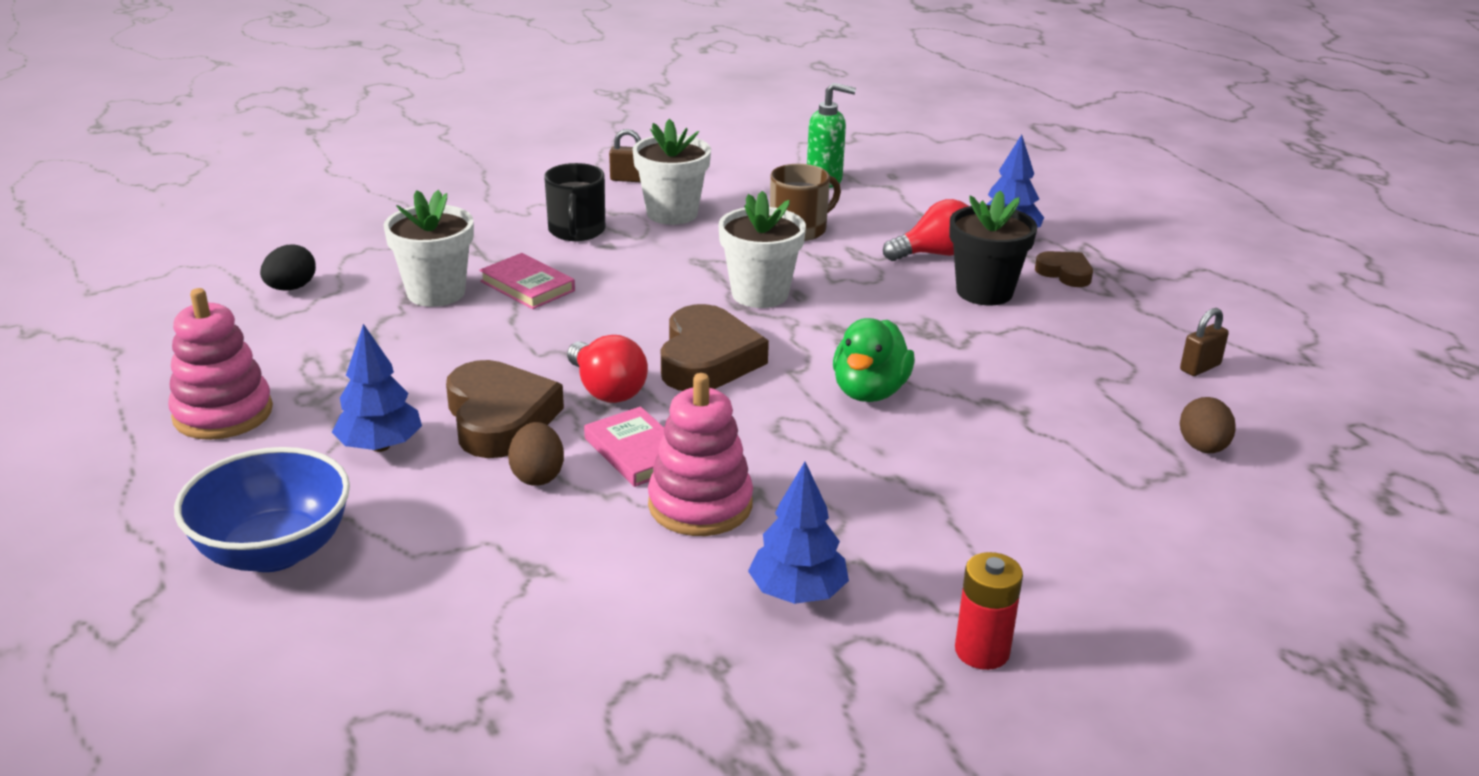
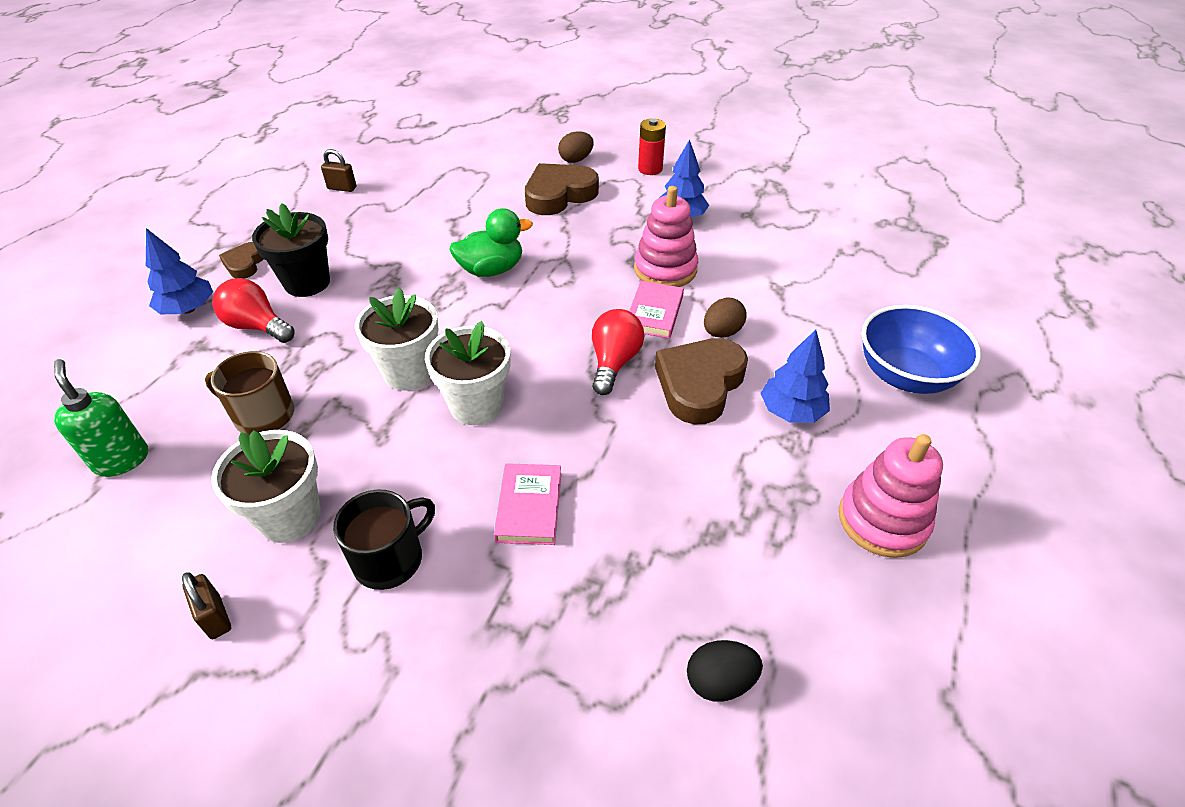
camera: 130 degrees left, 15 degrees up
(436, 293) = (604, 557): white flower pot -> white flower pot (476, 405)
(707, 359) = (527, 344): brown heart -> brown heart (559, 195)
(1202, 448) = (430, 167): brown egg -> brown egg (576, 160)

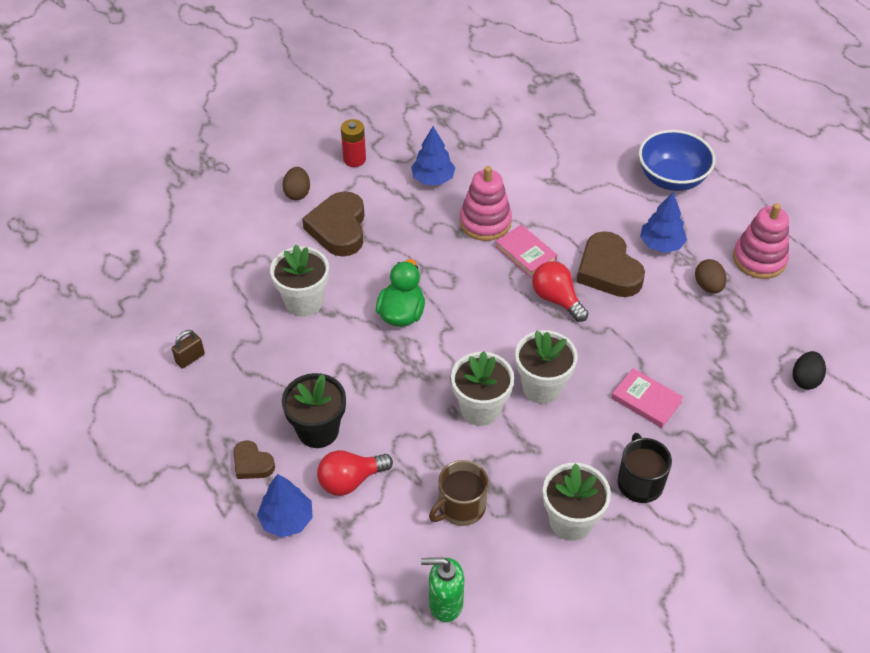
camera: 55 degrees left, 5 degrees up
(215, 617) = (626, 582): brown padlock -> none
(454, 213) = (304, 301): none -> white flower pot
(722, 332) = (571, 232): brown egg -> brown egg (708, 286)

